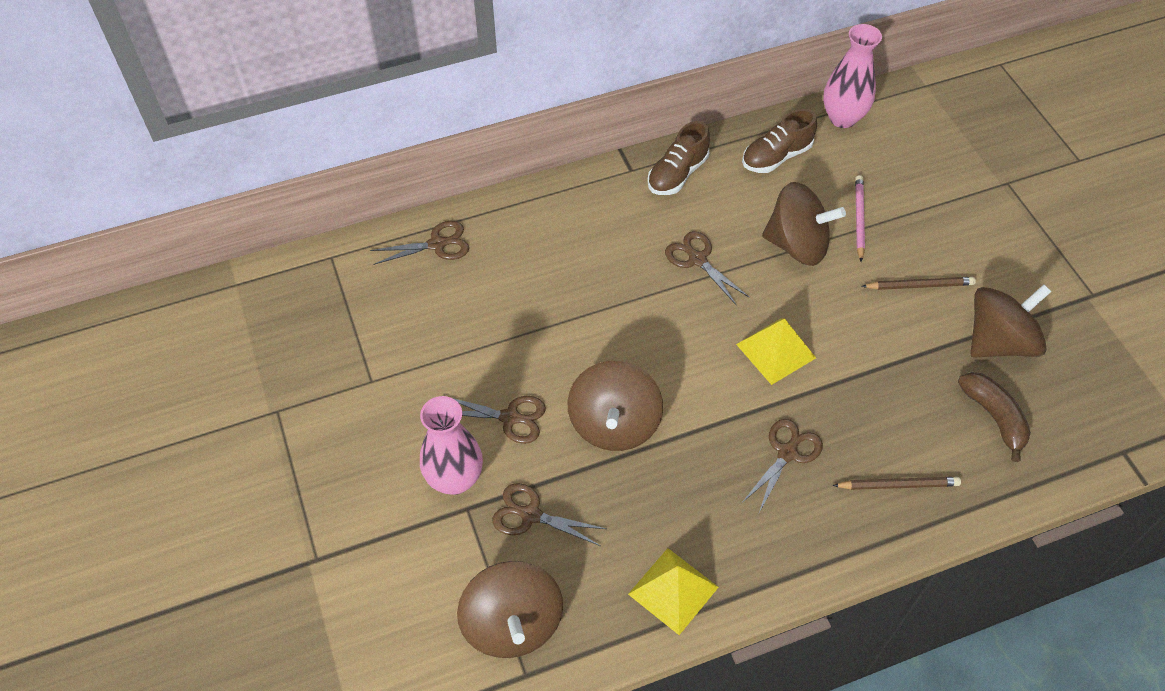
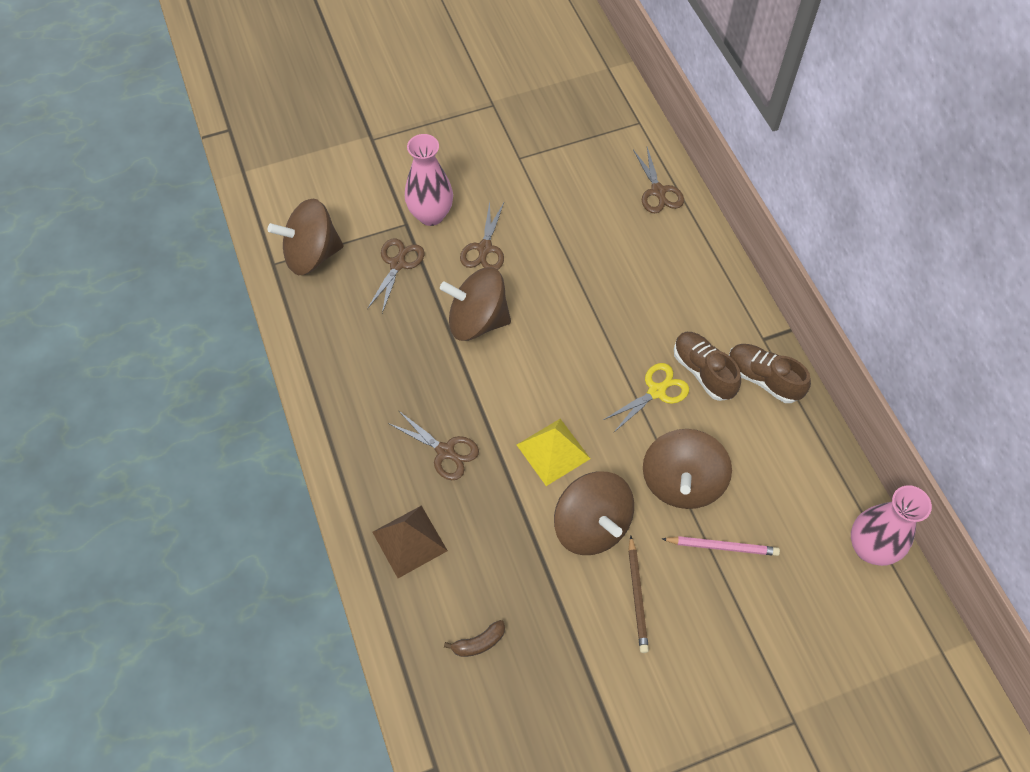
camera: 90 degrees right, 5 degrees up
(673, 590) = (327, 358): yellow pyramid -> none
(697, 259) = (656, 391): brown scissors -> yellow scissors
(776, 156) = (800, 473): brown shoe -> brown shoe (703, 372)
(898, 485) = (409, 541): brown pencil -> brown pyramid
(993, 417) = (479, 642): brown banana -> brown banana, size x0.62
(998, 341) = (569, 665): brown spinning top -> brown spinning top (592, 525)

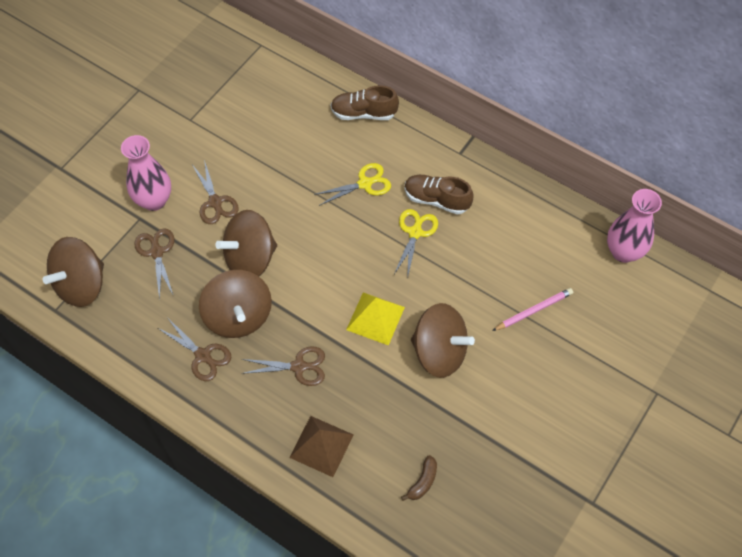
camera: 35 degrees left, 0 degrees up
(637, 596) = (503, 379): brown pencil -> none
(641, 313) = (365, 183): none -> yellow scissors
(658, 191) = (312, 89): brown scissors -> brown scissors (203, 356)
(681, 482) = (477, 284): brown spinning top -> brown spinning top (238, 316)
(763, 379) = (479, 181): brown shoe -> brown shoe (363, 113)

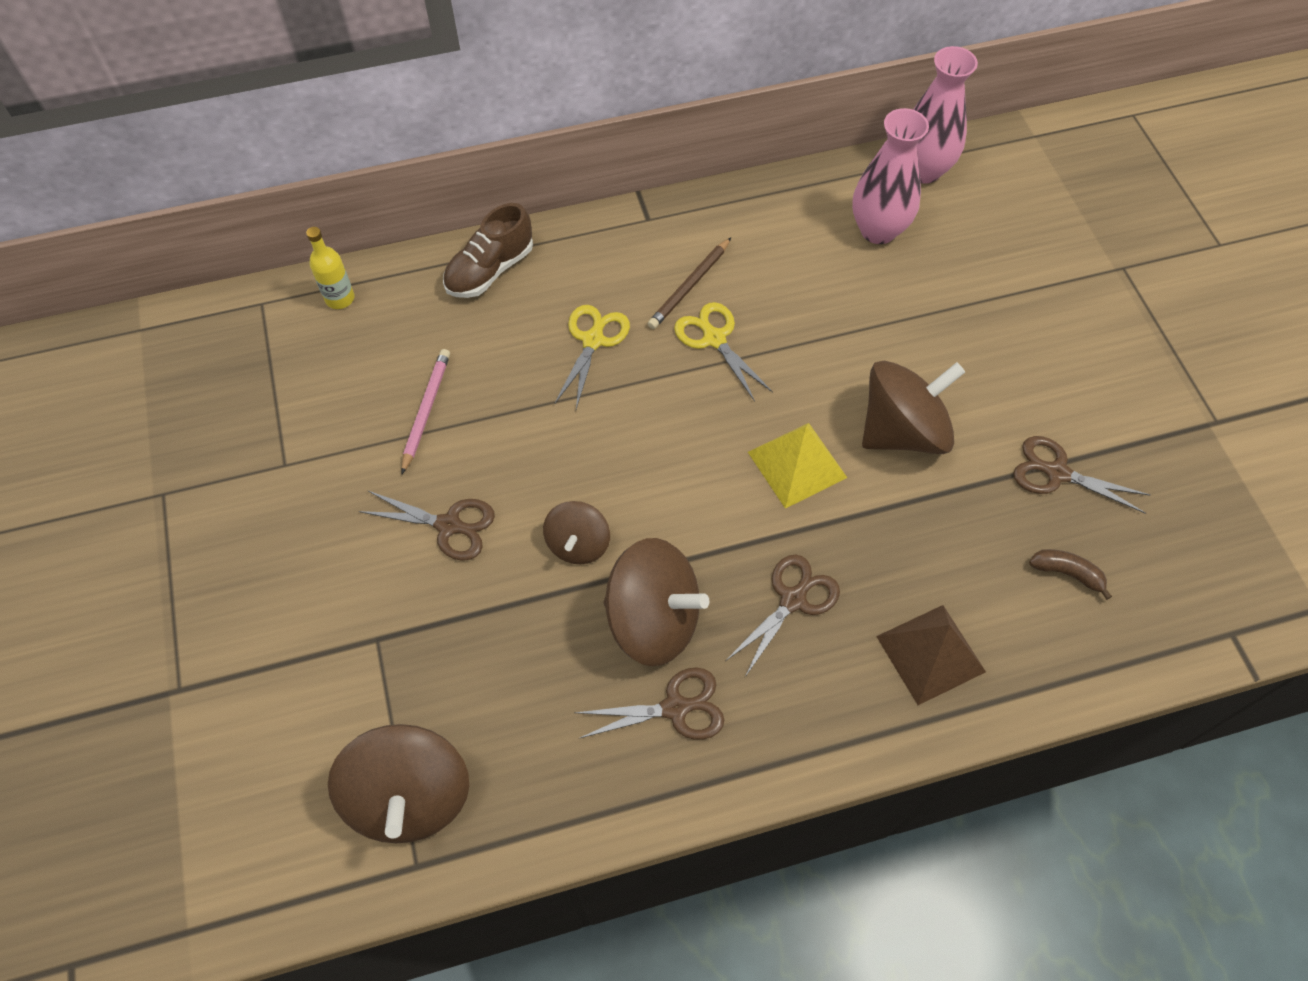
camera: 50 degrees left, 0 degrees up
(154, 200) = (367, 600): pink vase -> pink vase (878, 230)
(157, 252) = (455, 654): brown scissors -> brown scissors (1057, 473)
(250, 258) = (578, 544): brown spinning top -> brown spinning top, size x0.57
(291, 70) = (340, 298): none -> yellow bottle
(423, 481) = (1067, 573): brown banana -> brown banana turned 45 degrees counterclockwise
(436, 200) = (689, 286): brown shoe -> brown pencil
(533, 310) = (926, 301): pink pencil -> pink pencil (426, 410)

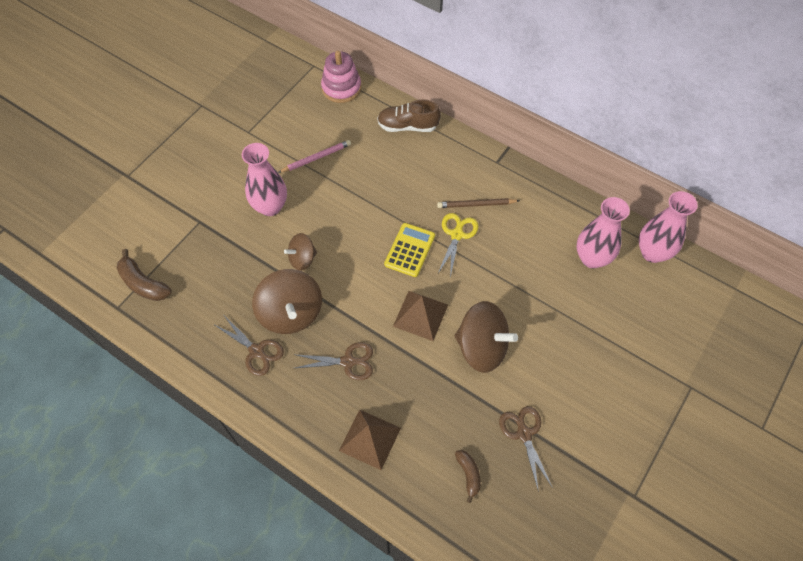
camera: 50 degrees right, 0 degrees up
(340, 298) = (341, 88): yellow bottle -> pink stacking toy
(410, 796) = (143, 283): brown spinning top -> brown banana
(449, 525) = (270, 207): brown scissors -> pink vase
(593, 340) = (409, 190): yellow scissors -> none
(687, 406) = (409, 250): none -> yellow calculator
(797, 464) = (420, 315): yellow pyramid -> brown pyramid

